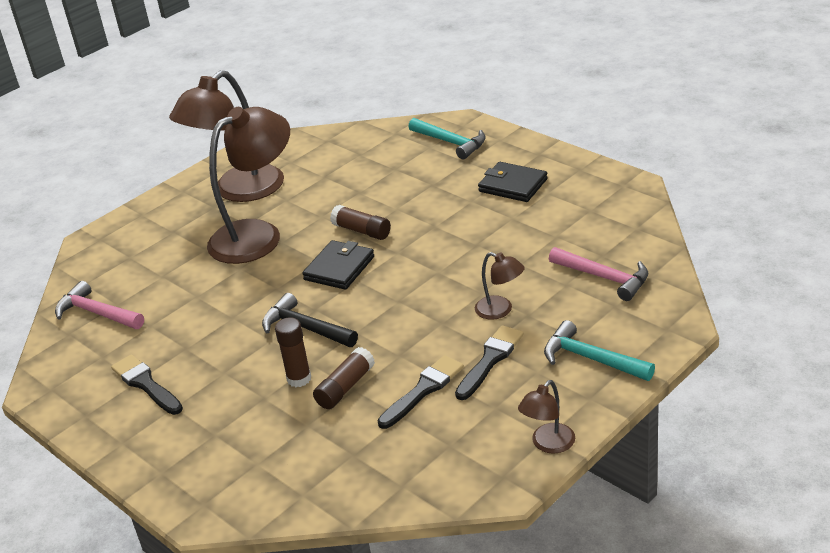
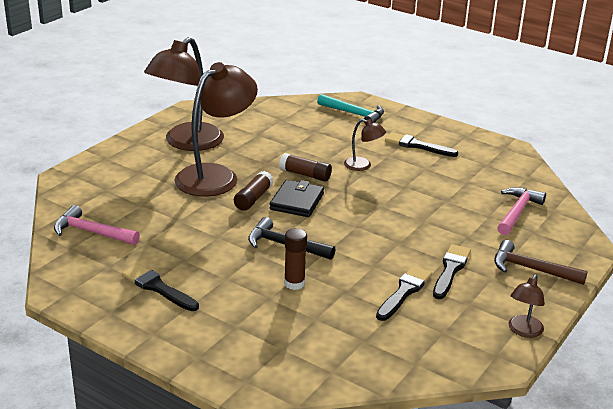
camera: 15 degrees left, 5 degrees down
(345, 387) = (337, 290): brown glue stick -> brown glue stick (253, 198)
(500, 310) = (444, 234): brown lamp -> brown lamp (363, 166)
(513, 185) = (417, 145): black wallet -> black brush
(591, 359) = (531, 269): turquoise hammer -> brown hammer
(604, 278) = (517, 212): pink hammer -> pink hammer turned 90 degrees counterclockwise

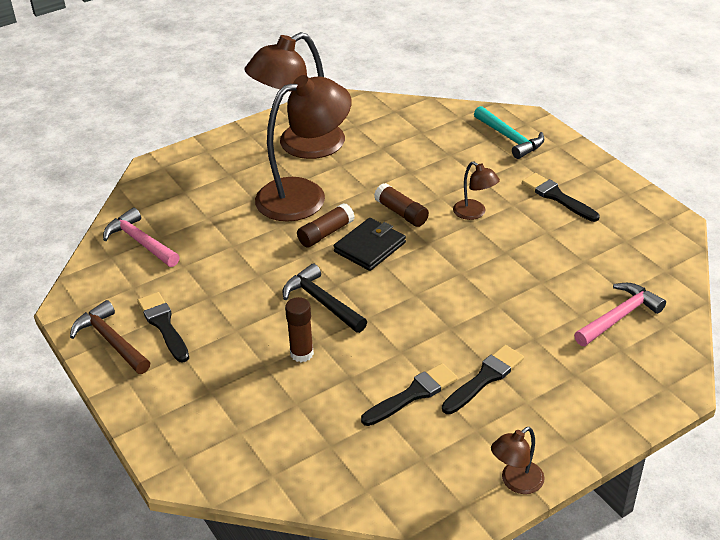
camera: 25 degrees right, 10 degrees up
(531, 269) = (582, 401): brown hammer -> brown hammer (111, 341)

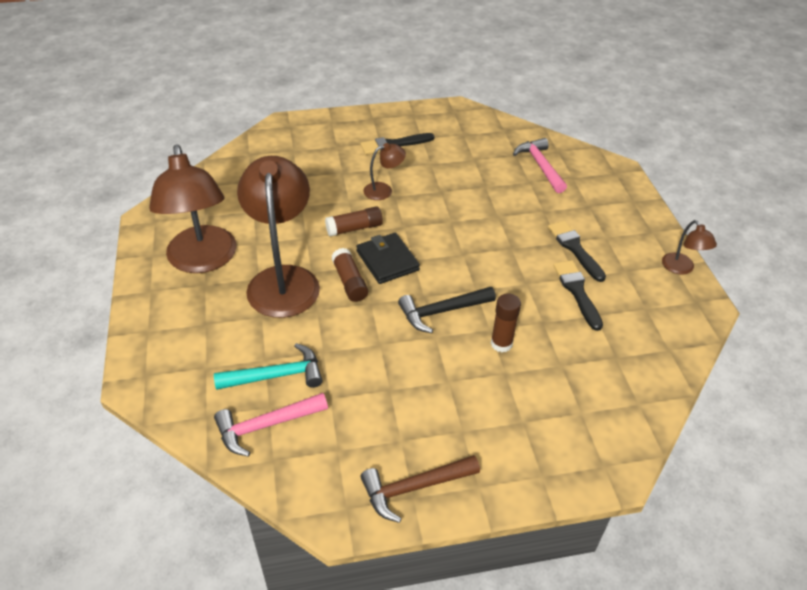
camera: 70 degrees left, 5 degrees up
(163, 325) = (412, 436): black brush -> none
(510, 138) = (302, 140): turquoise hammer -> turquoise hammer (277, 375)

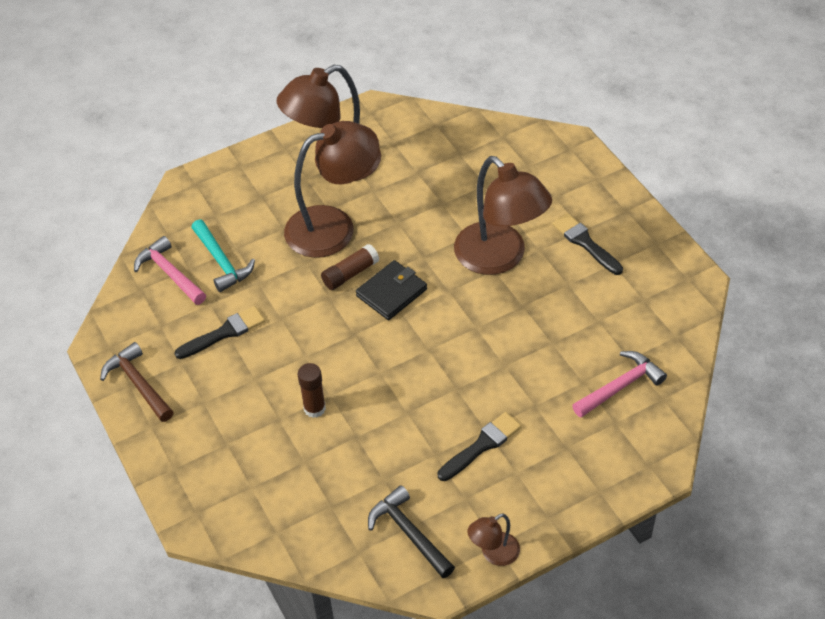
camera: 75 degrees right, 5 degrees up
(354, 228) = (427, 253): brown glue stick -> none
(384, 190) = (499, 258): brown lamp -> brown lamp, size x2.20
(442, 312) = (339, 353): black hammer -> black hammer (409, 533)
(577, 291) = (413, 458): black brush -> black brush (224, 333)

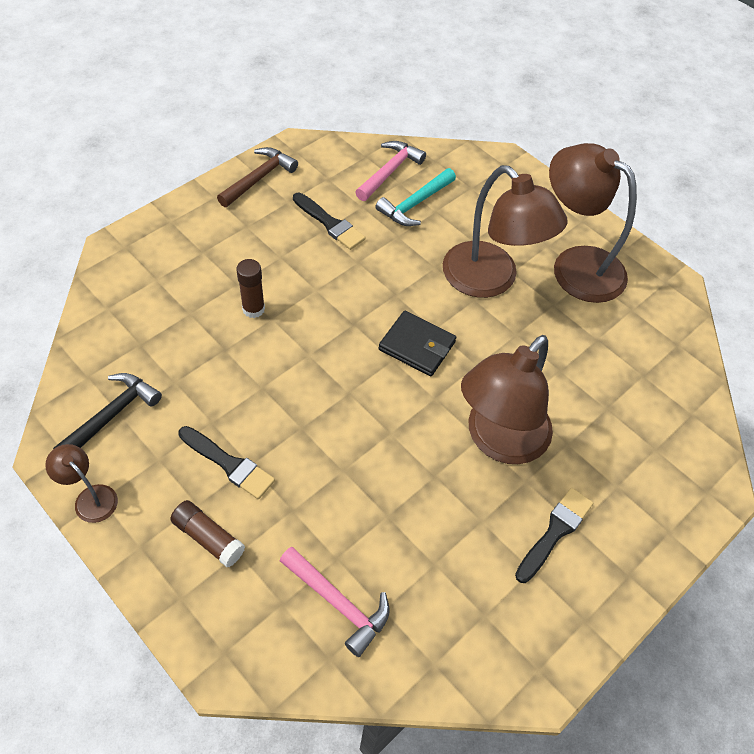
camera: 70 degrees right, 5 degrees up
(350, 273) = (432, 306): brown glue stick -> brown glue stick (208, 538)

